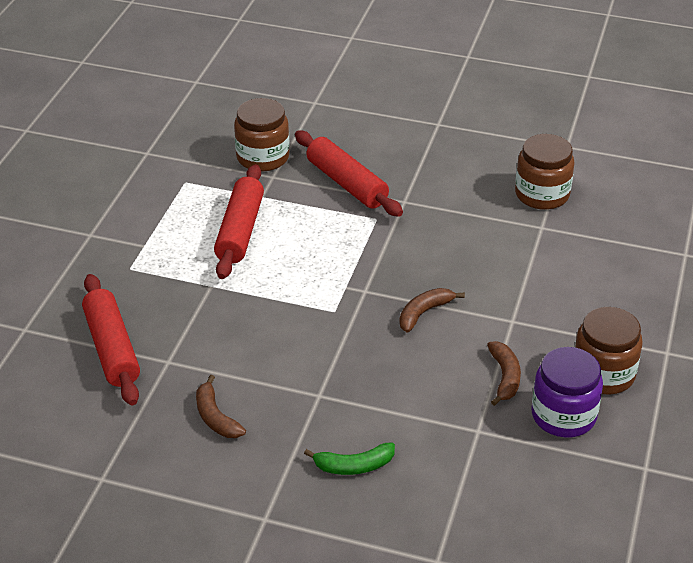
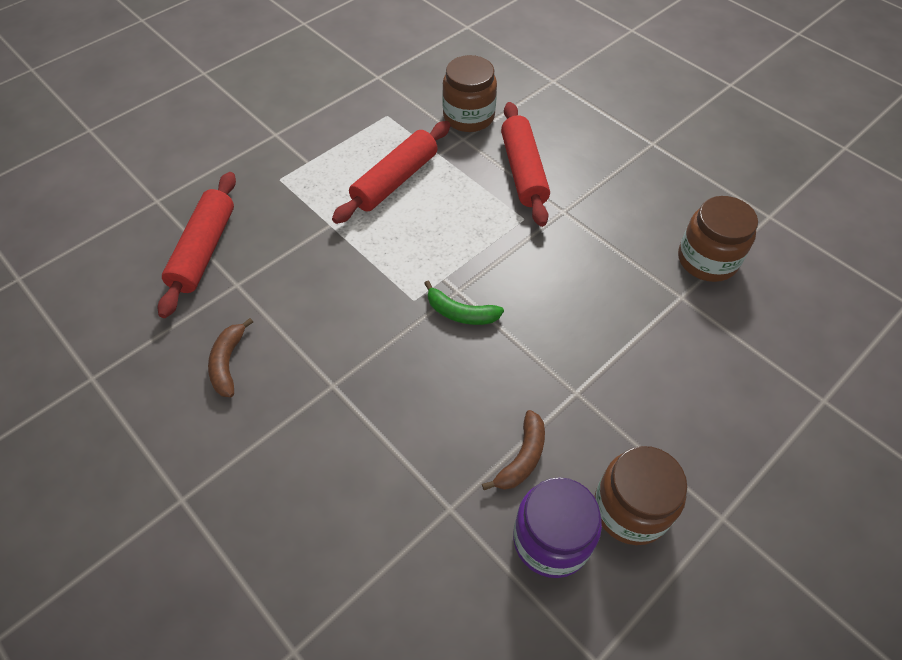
camera: 30 degrees right, 15 degrees up
(354, 466) = (302, 485): green banana -> green banana (460, 313)
(424, 313) = (495, 341): brown banana -> none

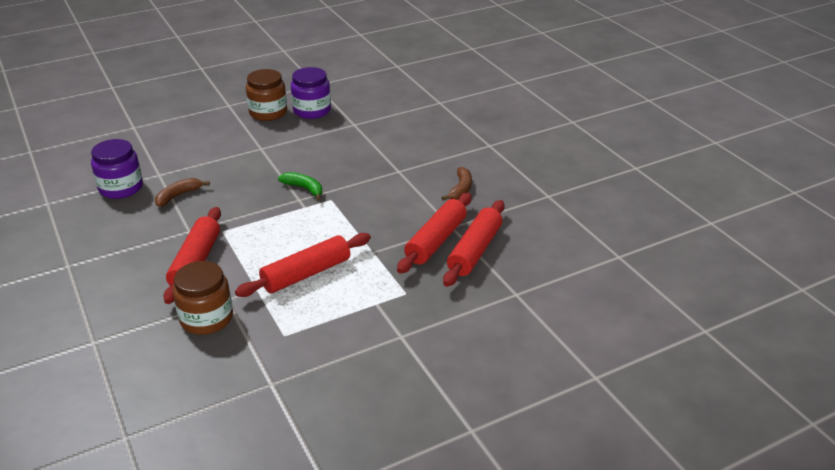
camera: 165 degrees left, 20 degrees down
(254, 256) = (436, 241): none -> red rolling pin
(522, 458) = (308, 133): brown banana -> brown banana (178, 196)
(707, 260) = (121, 188): brown jar -> purple jar

